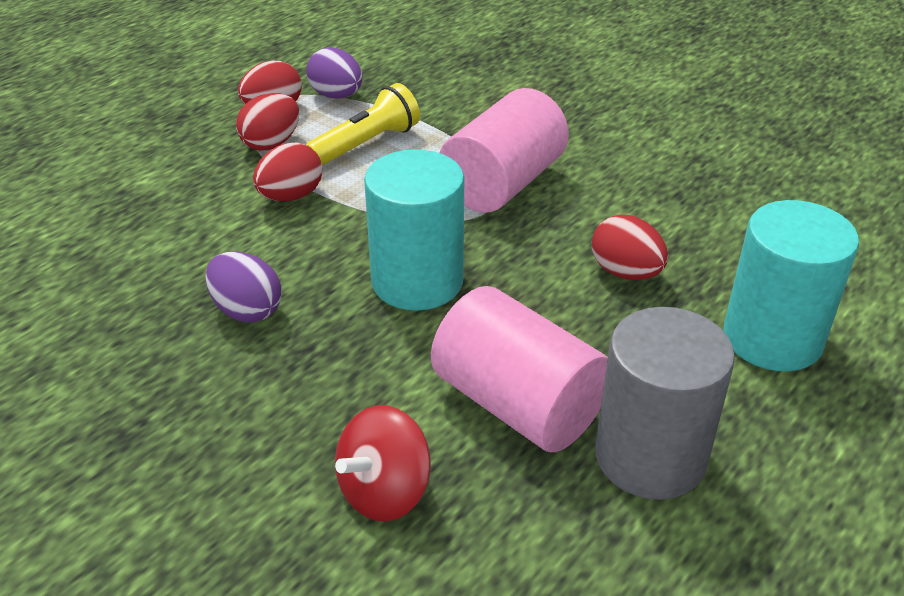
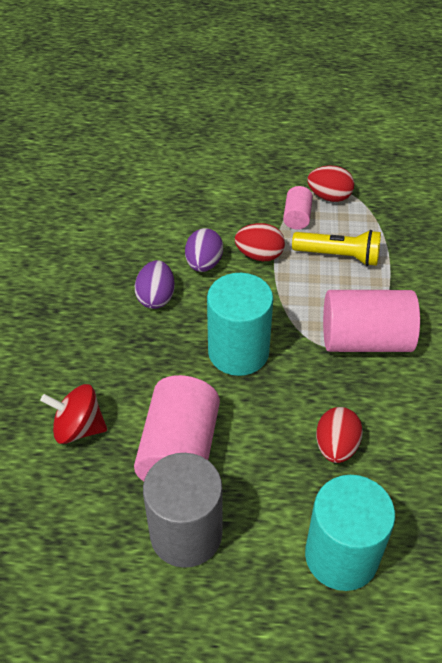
camera: 55 degrees right, 10 degrees up
(271, 143) = (297, 217): red egg -> pink cylinder
(336, 95) = (372, 213): purple egg -> purple egg (204, 264)

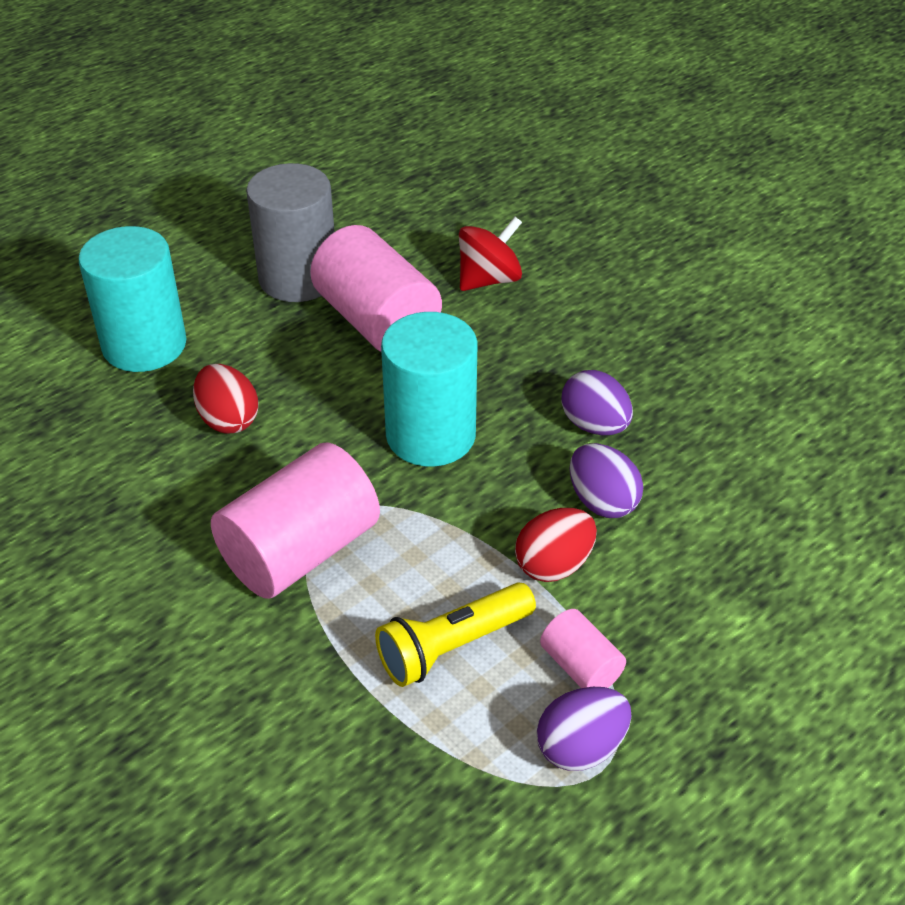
camera: 135 degrees right, 5 degrees down
(329, 197) = (581, 747): red egg -> purple egg

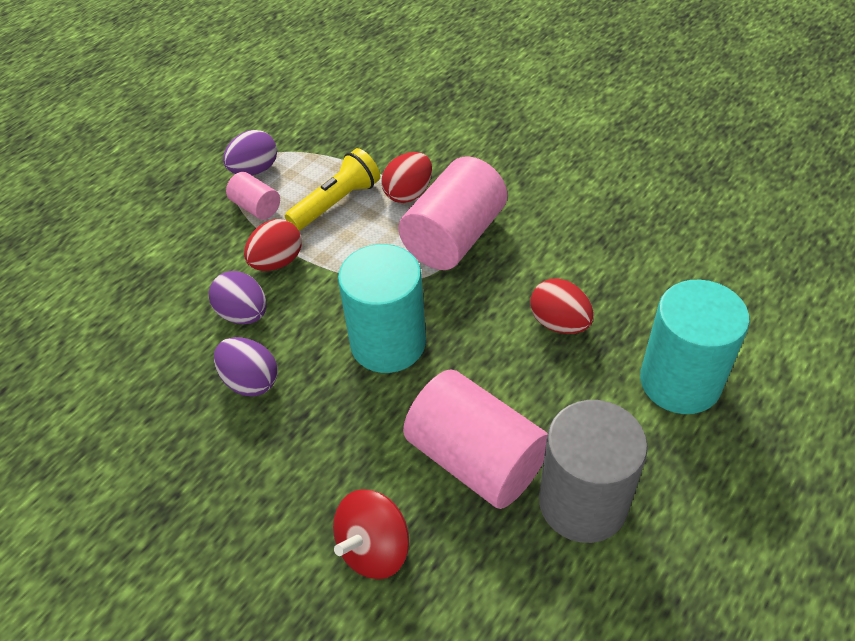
camera: 170 degrees right, 5 degrees up
(337, 639) = (408, 193): none -> red egg

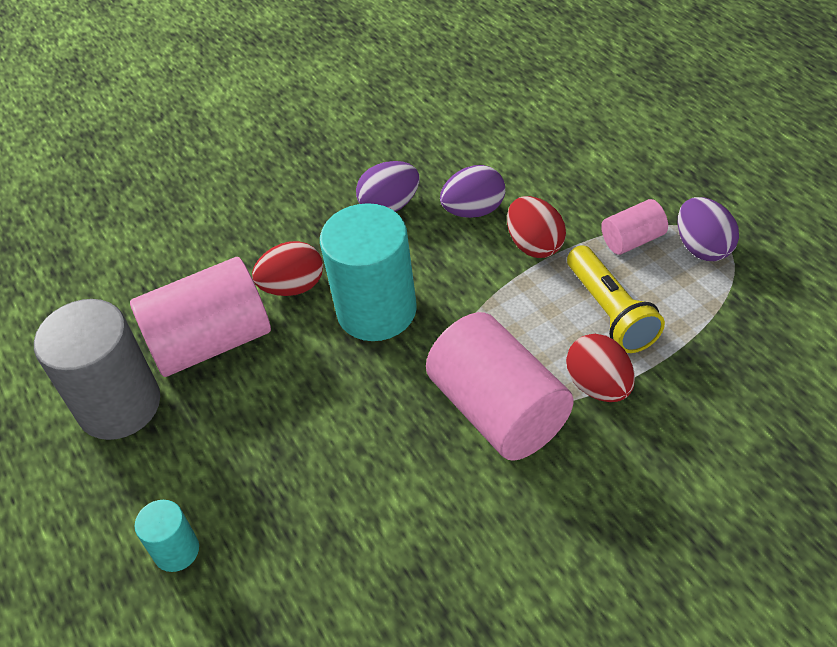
camera: 115 degrees right, 0 degrees up
(374, 549) = (183, 255): red spinning top -> none
(559, 323) = (317, 467): red egg -> red egg (293, 287)
(680, 381) = (176, 550): turquoise cylinder -> turquoise cylinder, size x0.49

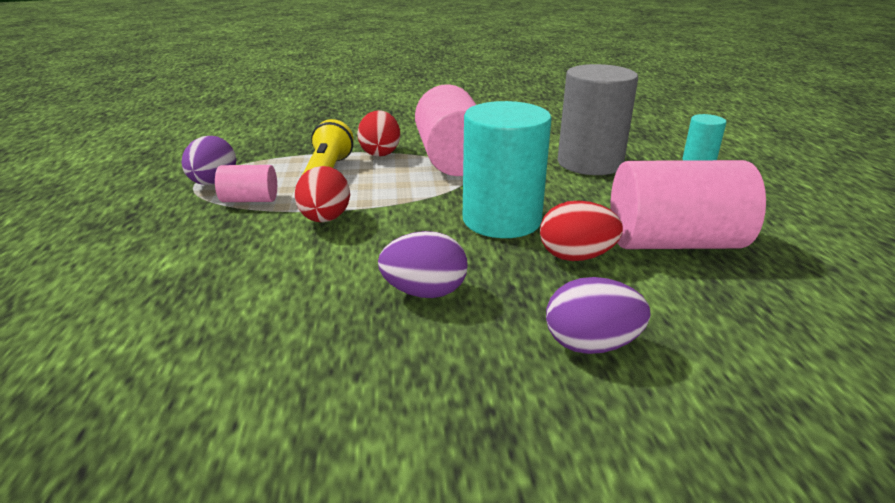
camera: 160 degrees left, 20 degrees down
(119, 405) = (767, 228): grey cylinder -> grey cylinder (589, 163)
(474, 210) = (344, 258): purple egg -> purple egg (591, 345)

